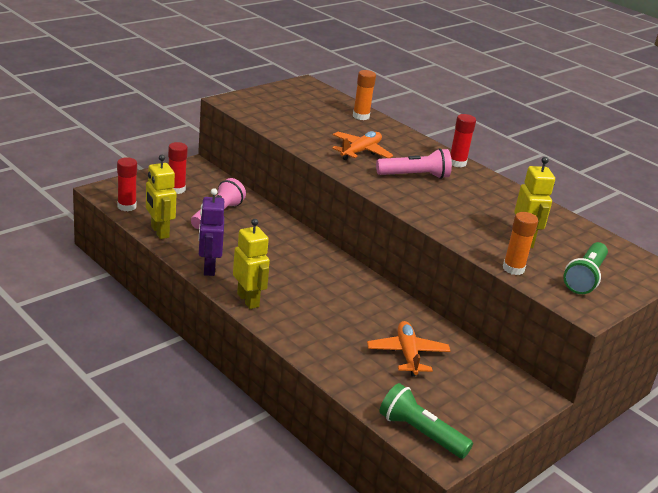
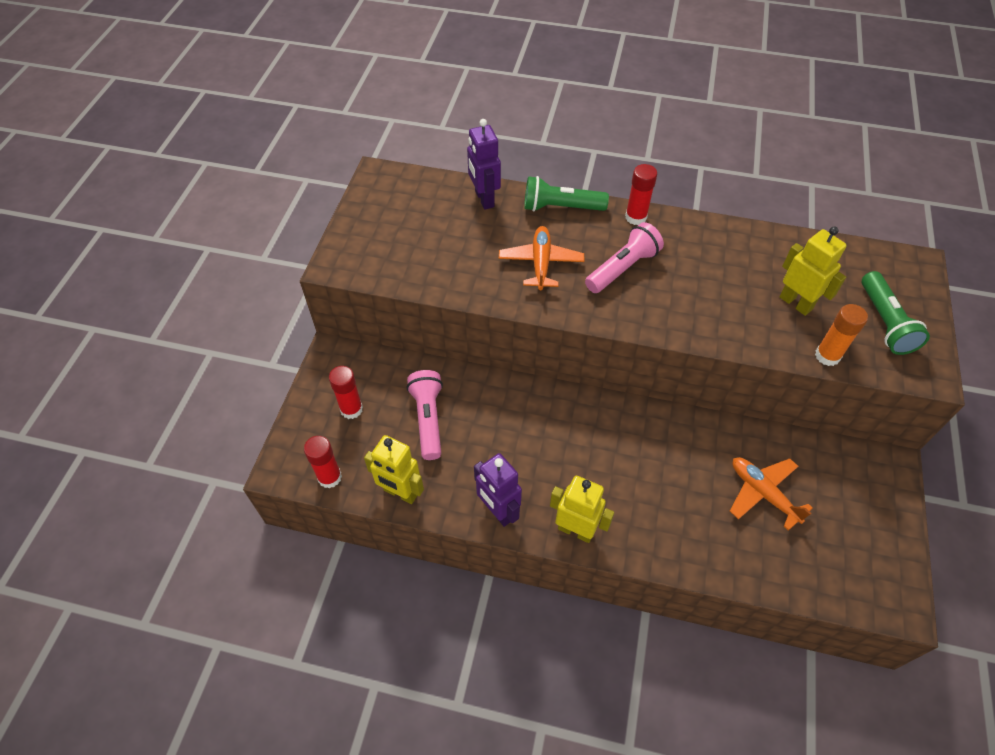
camera: 30 degrees left, 25 degrees up
(361, 116) = (484, 199): orange glue stick -> purple robot
(420, 433) = (862, 592): green flashlight -> green flashlight (561, 207)

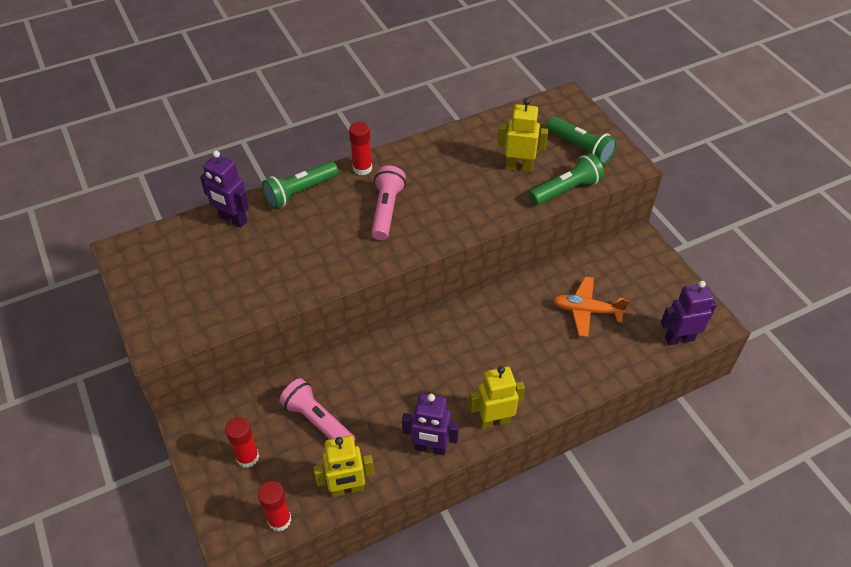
camera: 40 degrees left, 5 degrees down
(541, 263) = (324, 242): orange plane -> none
(827, 356) = (566, 190): orange glue stick -> green flashlight
(842, 591) = (679, 338): none -> purple robot

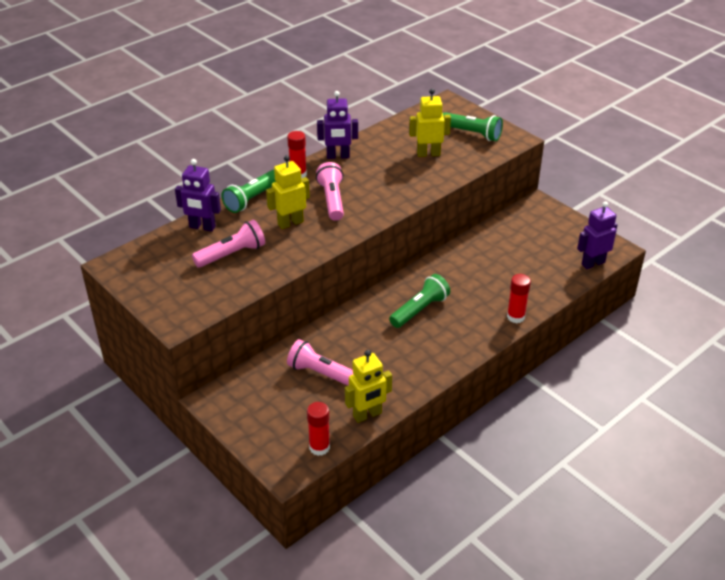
camera: 15 degrees left, 10 degrees down
(247, 457) = (272, 410): red glue stick -> red glue stick (515, 317)
(250, 263) = (232, 254): none -> pink flashlight
(430, 448) = (424, 373): purple robot -> purple robot (338, 156)
(494, 421) = (469, 345): yellow robot -> yellow robot (290, 223)
(566, 190) = (473, 163): green flashlight -> green flashlight (420, 310)
(586, 311) = (512, 258): orange plane -> none

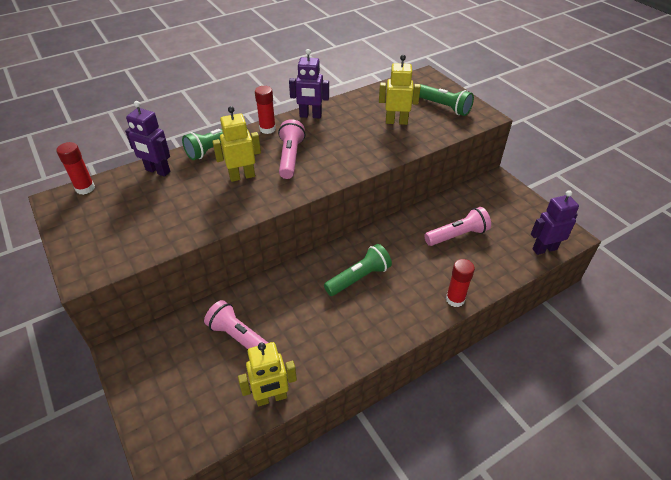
camera: 10 degrees right, 5 degrees up
(232, 254) = (173, 203): pink flashlight -> pink flashlight (457, 235)
(319, 447) = (208, 432): red glue stick -> red glue stick (85, 188)

